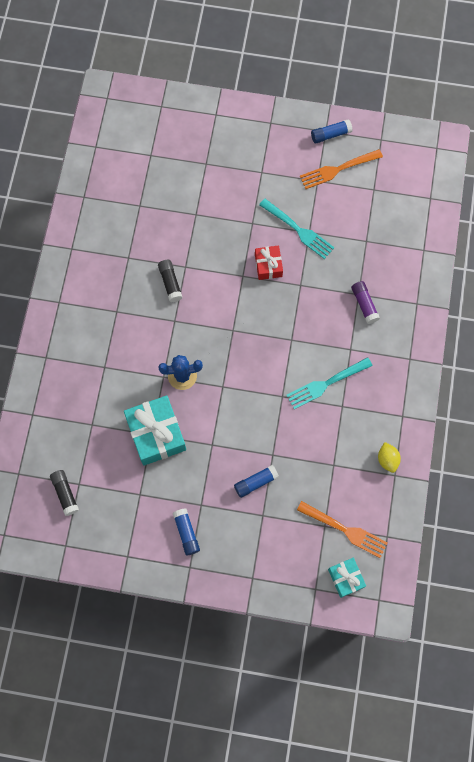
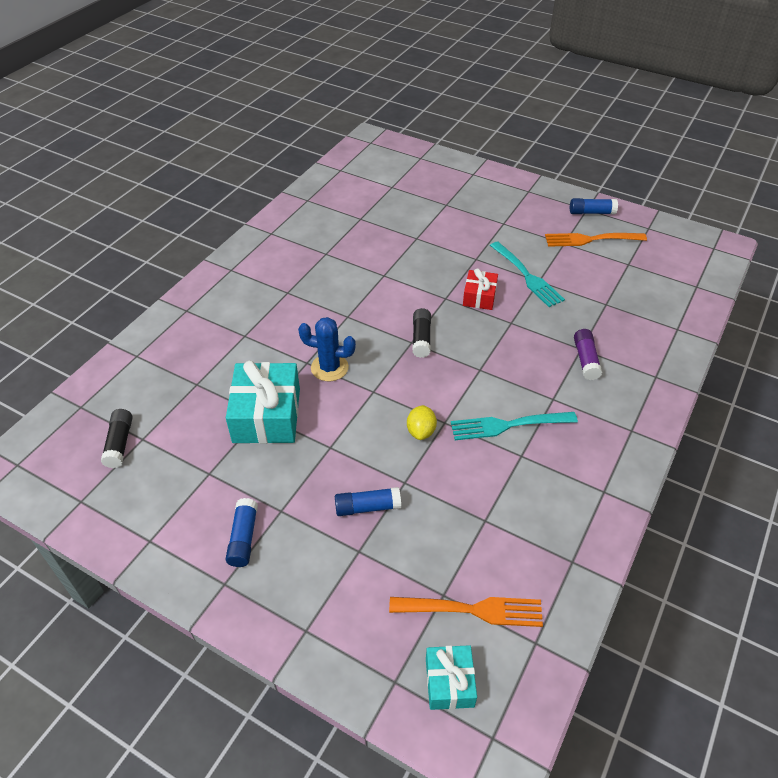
camera: 20 degrees right, 25 degrees down
(170, 283) = (360, 284): black glue stick -> black glue stick (421, 338)
(344, 530) = (471, 610): orange fork -> orange fork turned 45 degrees counterclockwise
(387, 459) = (567, 538): yellow lemon -> yellow lemon (421, 431)

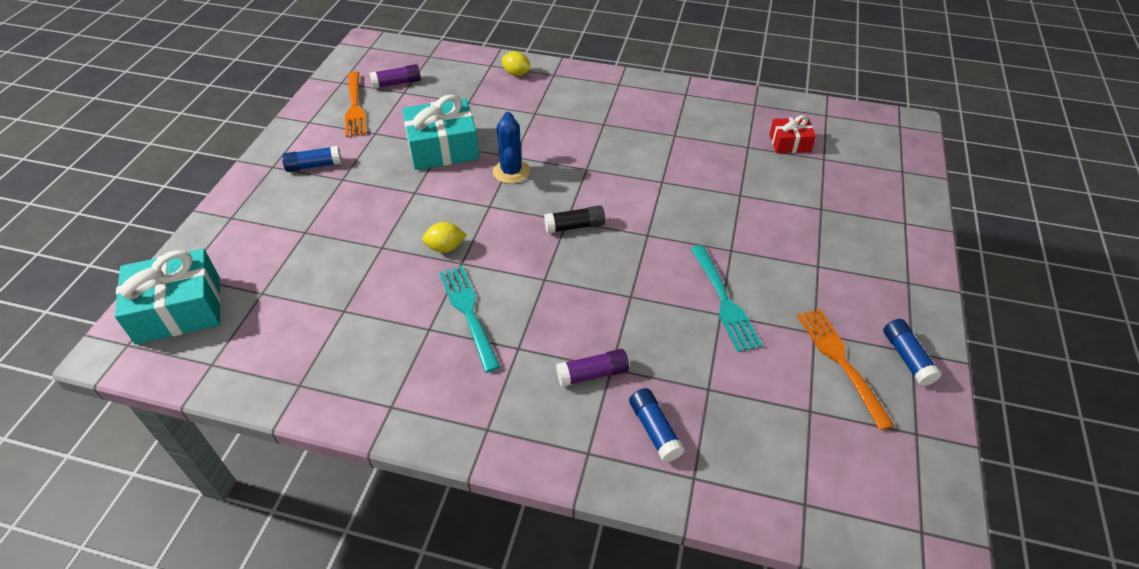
camera: 75 degrees right, 0 degrees up
(119, 443) = (397, 83): black glue stick -> purple glue stick
(167, 338) = (516, 74): none -> yellow lemon
(367, 507) = (350, 228): blue glue stick -> blue glue stick (654, 430)
(449, 682) = (179, 309): turquoise gift -> turquoise gift, size x1.80
(471, 610) = (246, 314): orange fork -> orange fork (354, 106)
(479, 296) = (663, 262): red gift -> red gift (789, 143)
(526, 276) = (723, 300): turquoise fork -> turquoise fork turned 60 degrees counterclockwise

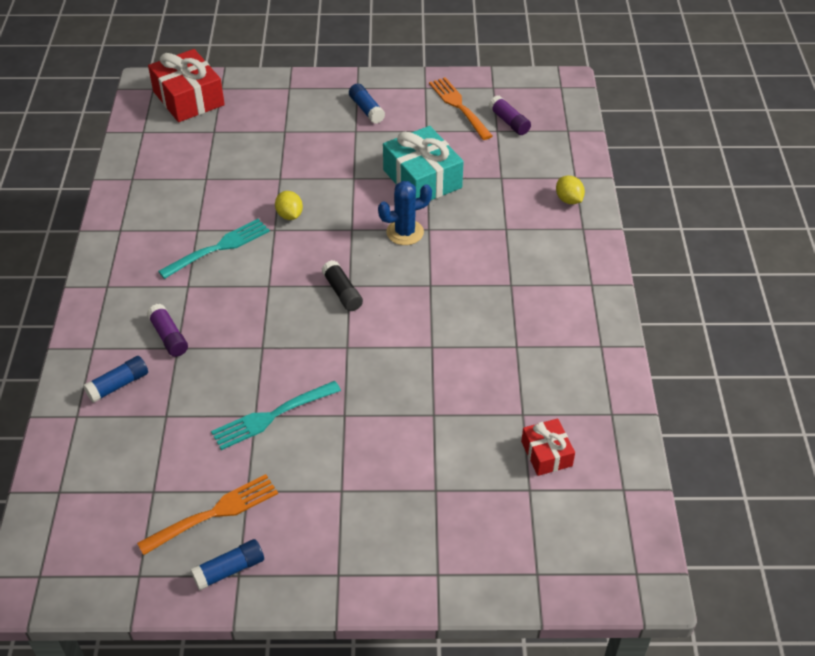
camera: 75 degrees right, 0 degrees up
(179, 309) = (188, 98): turquoise gift -> red gift
(354, 106) = (459, 107): orange fork -> orange fork turned 90 degrees clockwise
(516, 74) = (568, 200): yellow lemon -> yellow lemon turned 45 degrees counterclockwise

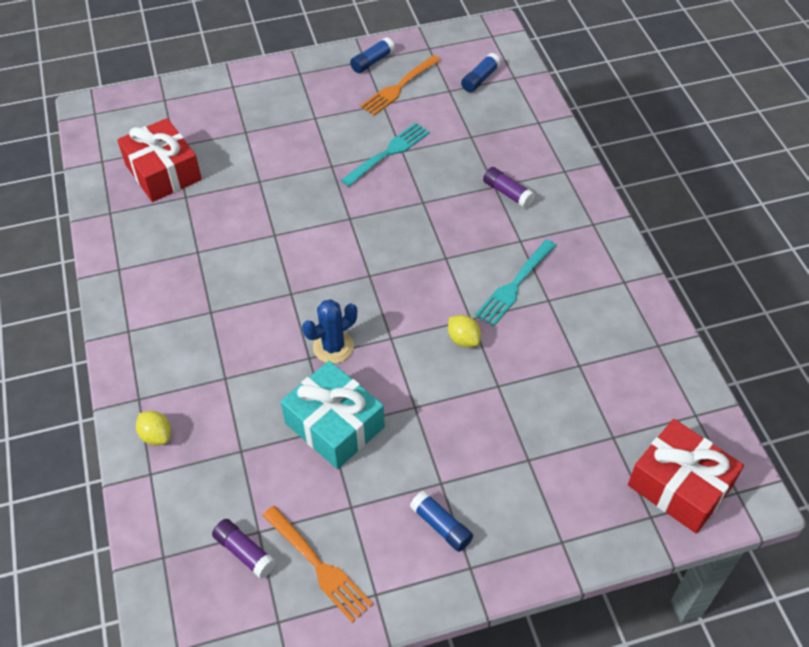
camera: 165 degrees right, 5 degrees up
(118, 385) = (522, 149): blue glue stick -> blue glue stick (480, 79)
(342, 292) = (373, 266): black glue stick -> none
(546, 454) = (163, 172): red gift -> red gift, size x1.80

